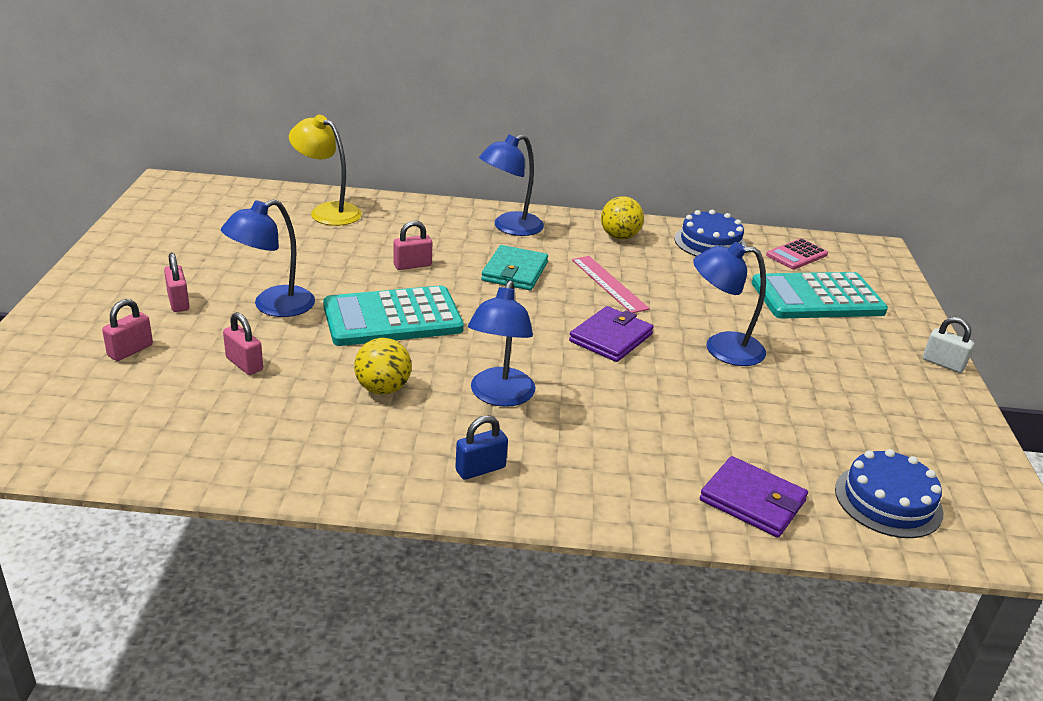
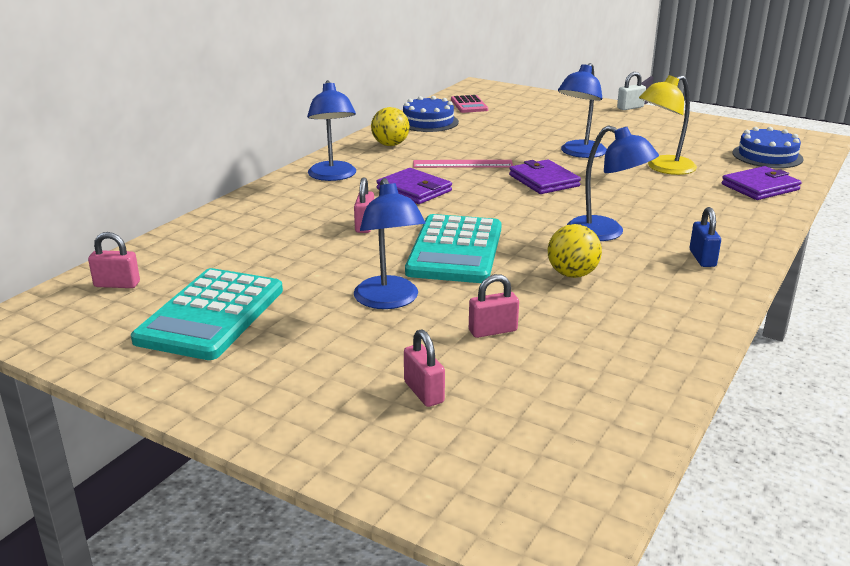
camera: 60 degrees left, 5 degrees down
(178, 302) = (336, 351): pink padlock -> pink padlock (117, 284)
(327, 211) = (208, 244): yellow lamp -> yellow lamp (663, 168)
(514, 271) = (414, 190): turquoise wallet -> purple wallet
(817, 297) = (531, 114): turquoise calculator -> turquoise calculator (211, 315)

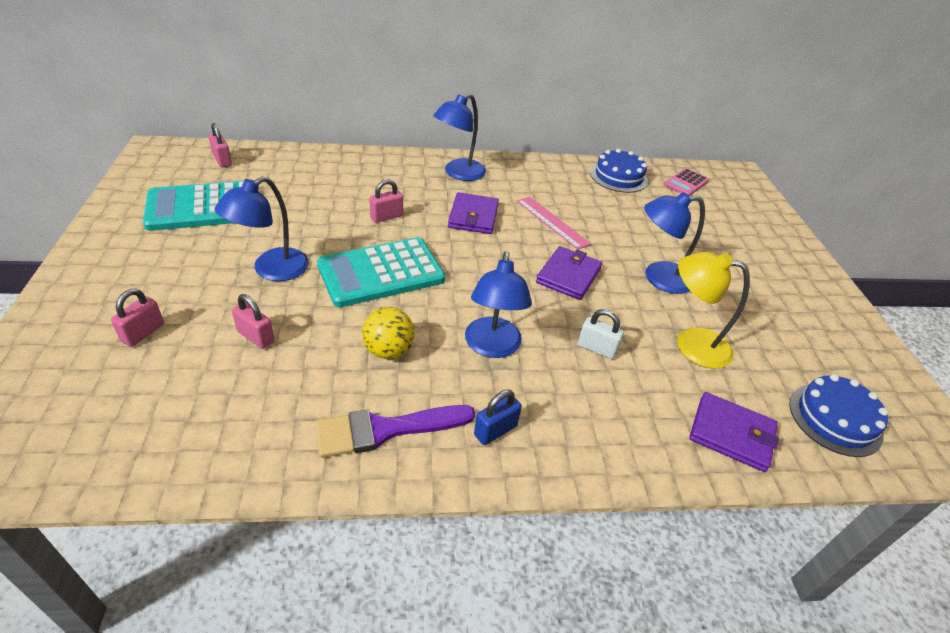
camera: 50 degrees right, 15 degrees up
(390, 145) = (548, 176): yellow ball -> none
(630, 107) = (825, 275): white padlock -> white padlock (596, 348)
(670, 299) = (385, 430): none -> purple brush

